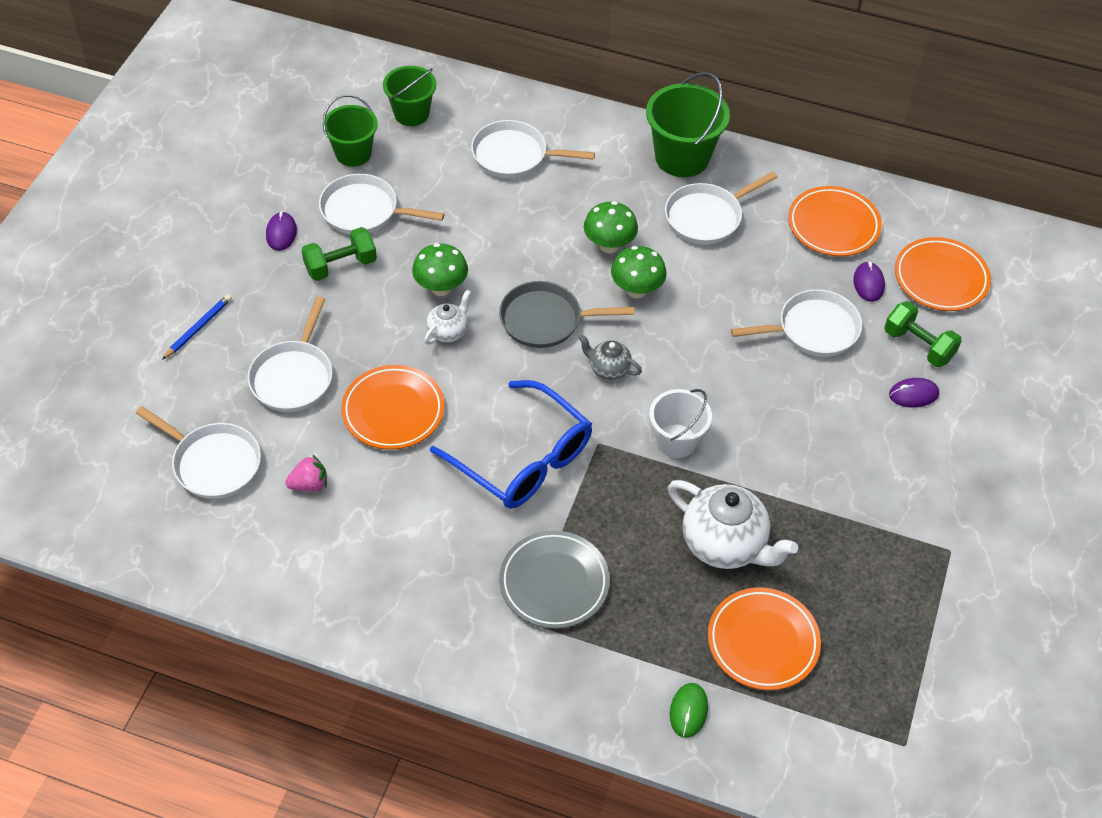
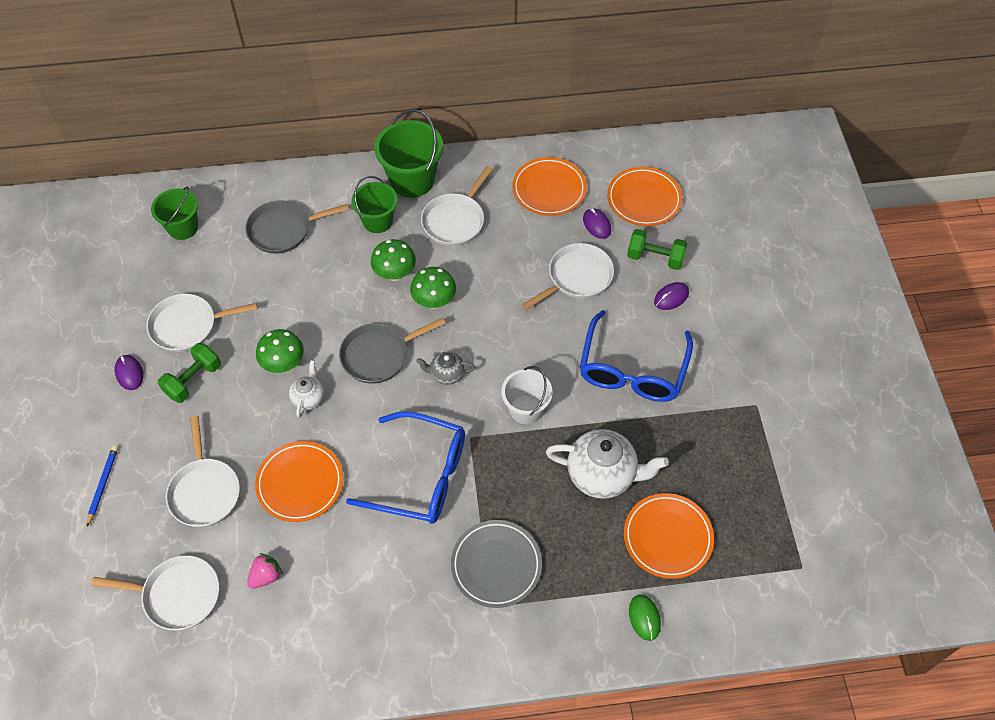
camera: 25 degrees left, 5 degrees up
(353, 153) = (153, 280): green bucket -> green bucket (377, 221)
(514, 155) = (283, 230): white pan -> grey pan
(823, 451) = (632, 369): none -> blue glasses

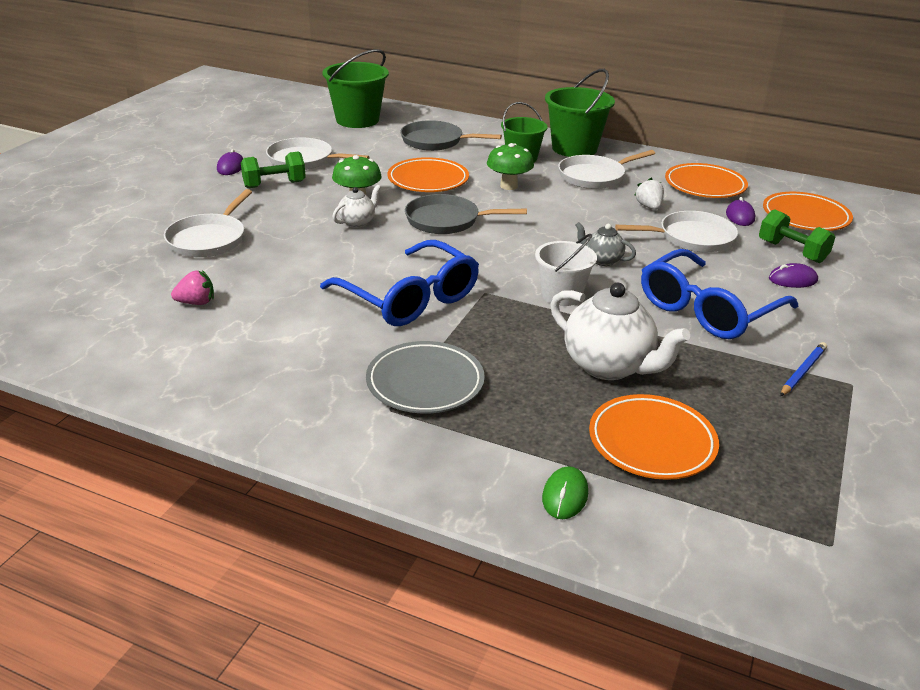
camera: 30 degrees right, 25 degrees down
(103, 485) = (137, 209): blue pencil -> blue pencil (802, 371)
(177, 595) = (110, 284): white pan -> none
(183, 227) = (357, 120): green bucket -> green bucket, size x1.52
(300, 483) = (293, 263): orange plate -> orange plate (428, 180)
(434, 301) = (530, 209): green mushroom -> none
(446, 374) = (500, 250): grey teapot -> grey teapot (602, 260)
(523, 247) = (649, 207): none -> white strawberry

